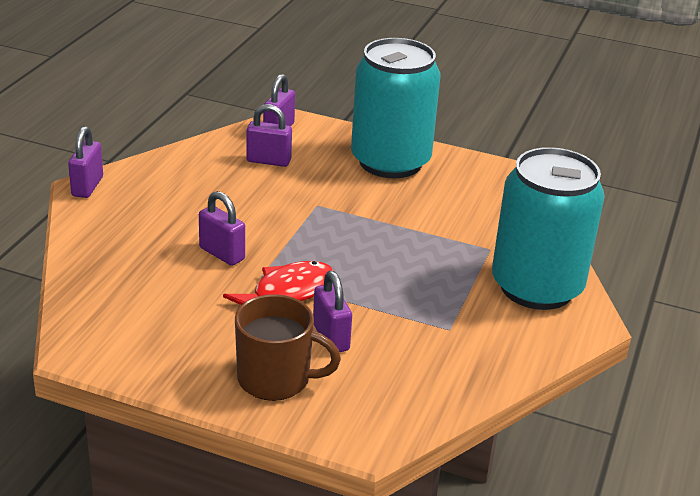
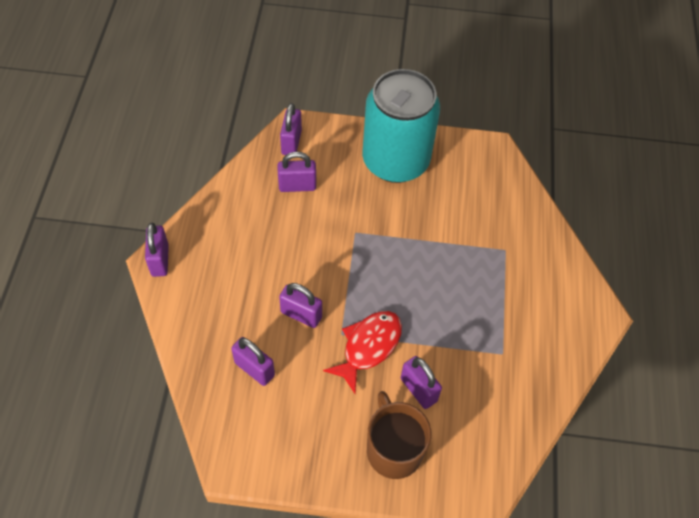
camera: 15 degrees left, 25 degrees up
(145, 284) = (254, 369): none -> purple padlock
(276, 379) = (393, 449): brown mug -> brown mug turned 105 degrees counterclockwise
(536, 287) = (552, 286): turquoise can -> none

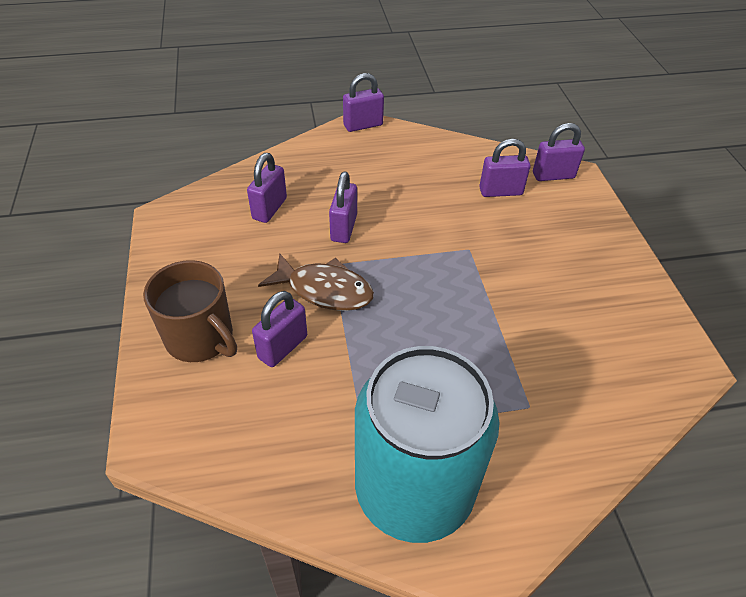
camera: 75 degrees right, 10 degrees down
(297, 186) = (500, 191): purple padlock -> purple padlock turned 75 degrees counterclockwise
(368, 347) = (324, 290): red fish -> brown fish
(393, 449) = (201, 338): brown mug -> brown mug turned 75 degrees clockwise
(395, 161) = (592, 264): turquoise can -> turquoise can (414, 489)

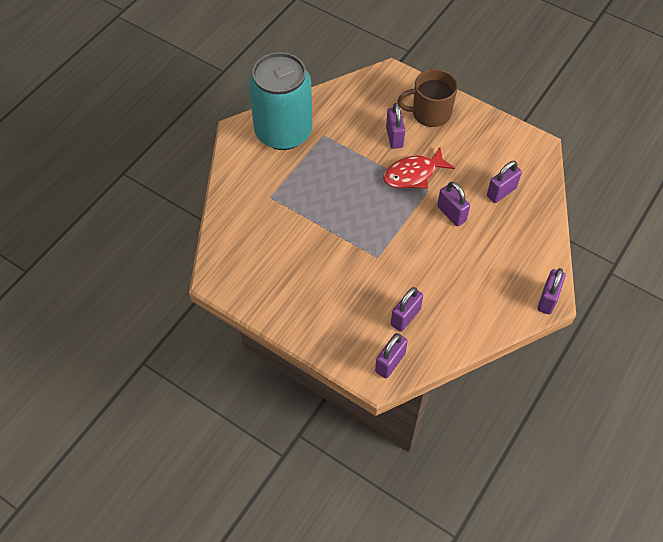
camera: 135 degrees right, 10 degrees up
(269, 209) = (501, 192): purple padlock -> purple padlock turned 75 degrees clockwise
(324, 290) = (413, 174): brown fish -> red fish

